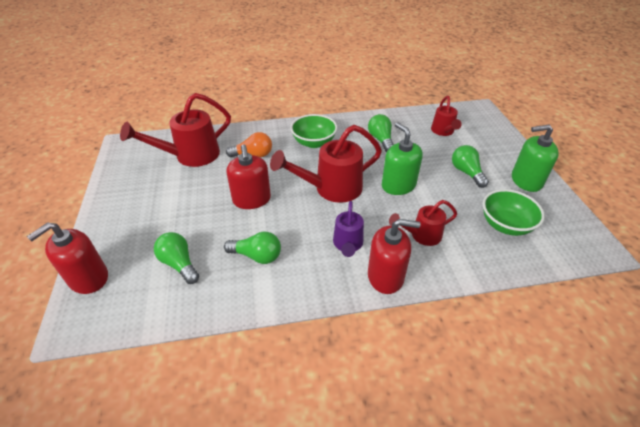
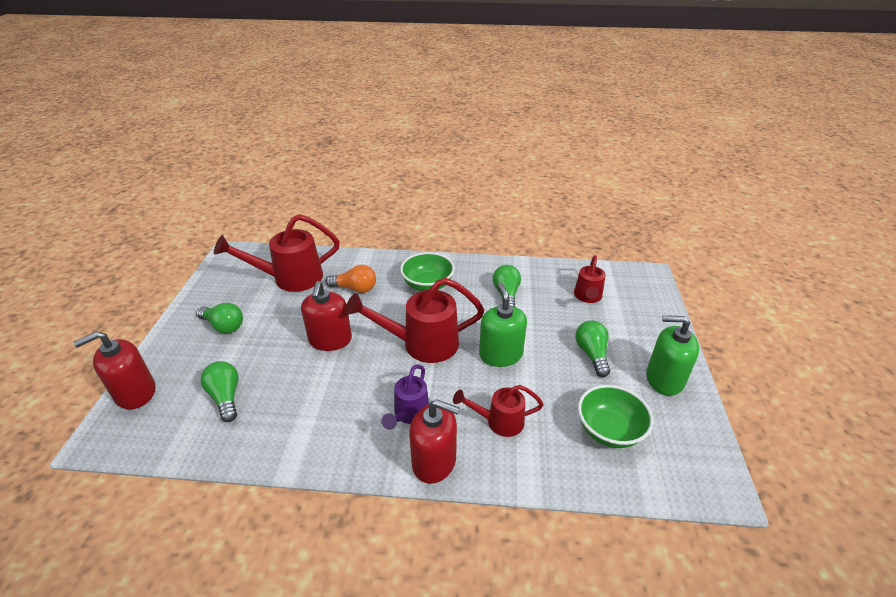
camera: 15 degrees right, 5 degrees down
(257, 256) = (306, 405): green light bulb -> green light bulb (223, 326)

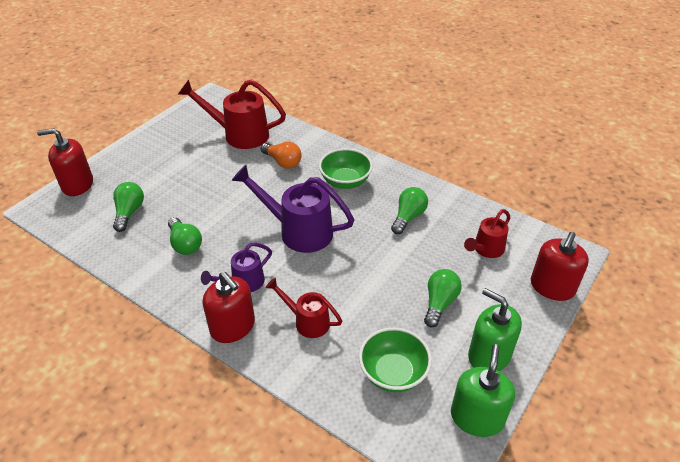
camera: 30 degrees right, 5 degrees up
(223, 326) = (165, 156): green light bulb -> green light bulb (185, 244)
(330, 340) = (231, 198): red soap dispenser -> red soap dispenser (552, 287)
(422, 344) = (299, 231): red watering can -> purple watering can
(500, 354) = (356, 268): green soap dispenser -> green soap dispenser (477, 417)

